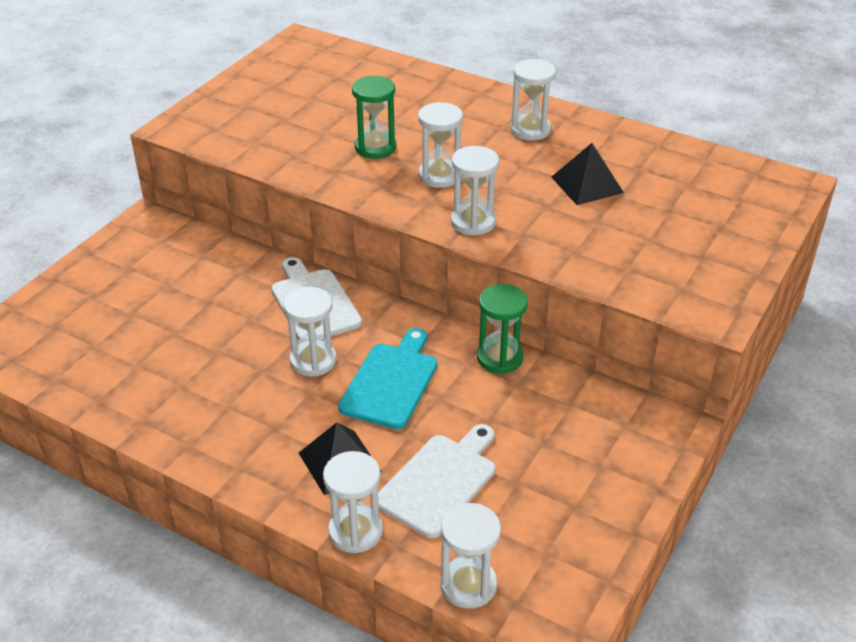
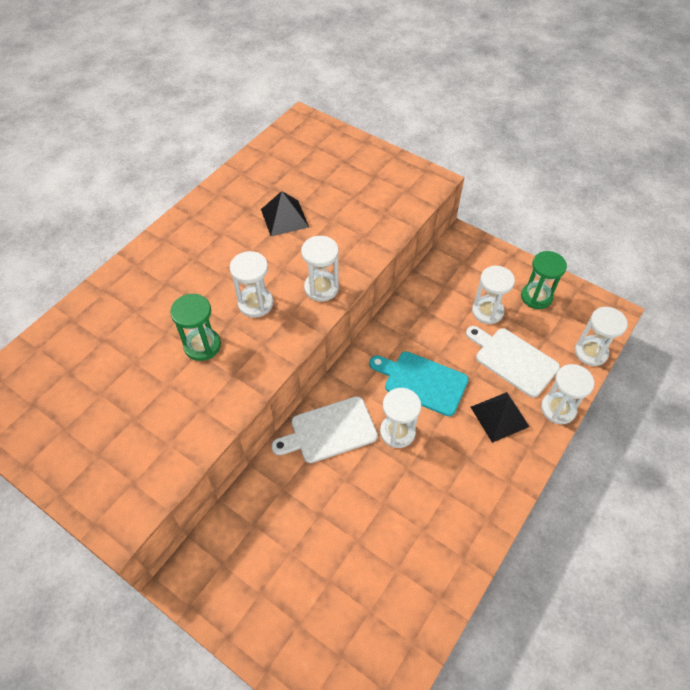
camera: 85 degrees left, 15 degrees up
(499, 358) = (400, 316): green hourglass -> green hourglass (536, 297)
(530, 130) = (202, 240): white hourglass -> white hourglass (487, 311)

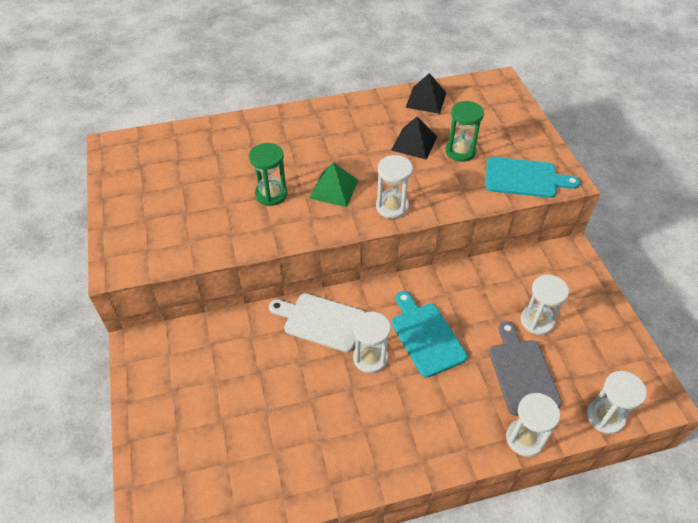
camera: 40 degrees right, 5 degrees down
(255, 303) = (334, 189): white hourglass -> green pyramid
(401, 197) = (525, 178): none -> turquoise cutting board
(499, 416) = (465, 406): black pyramid -> black pyramid (426, 100)
(513, 360) = (522, 373): white cutting board -> grey cutting board
(536, 297) = (596, 338): green hourglass -> green hourglass (460, 151)

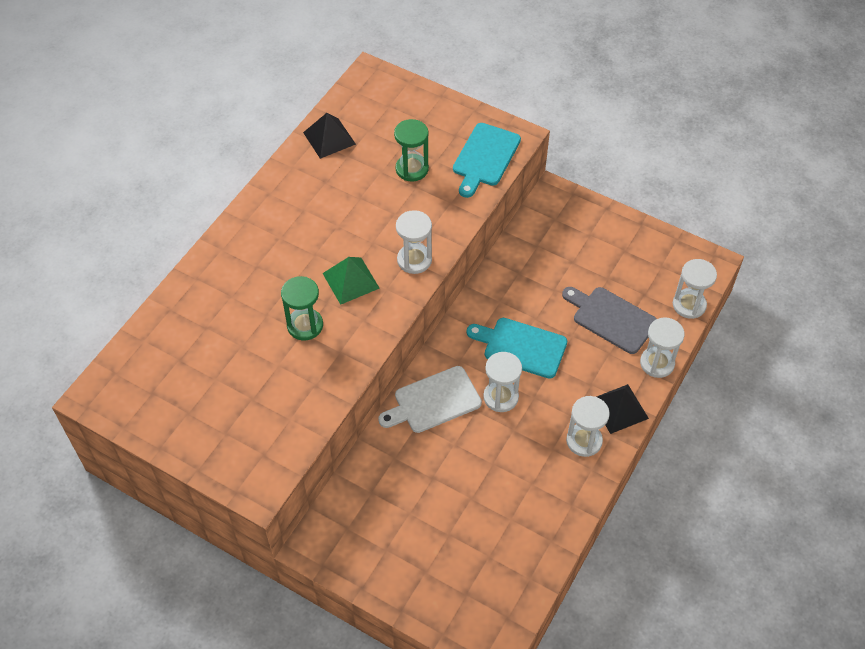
camera: 45 degrees left, 5 degrees up
(414, 143) = (366, 188): black pyramid -> black pyramid (619, 408)
(525, 178) = (485, 157): turquoise cutting board -> turquoise cutting board turned 150 degrees clockwise
(537, 321) = (583, 270): white hourglass -> white hourglass (584, 441)

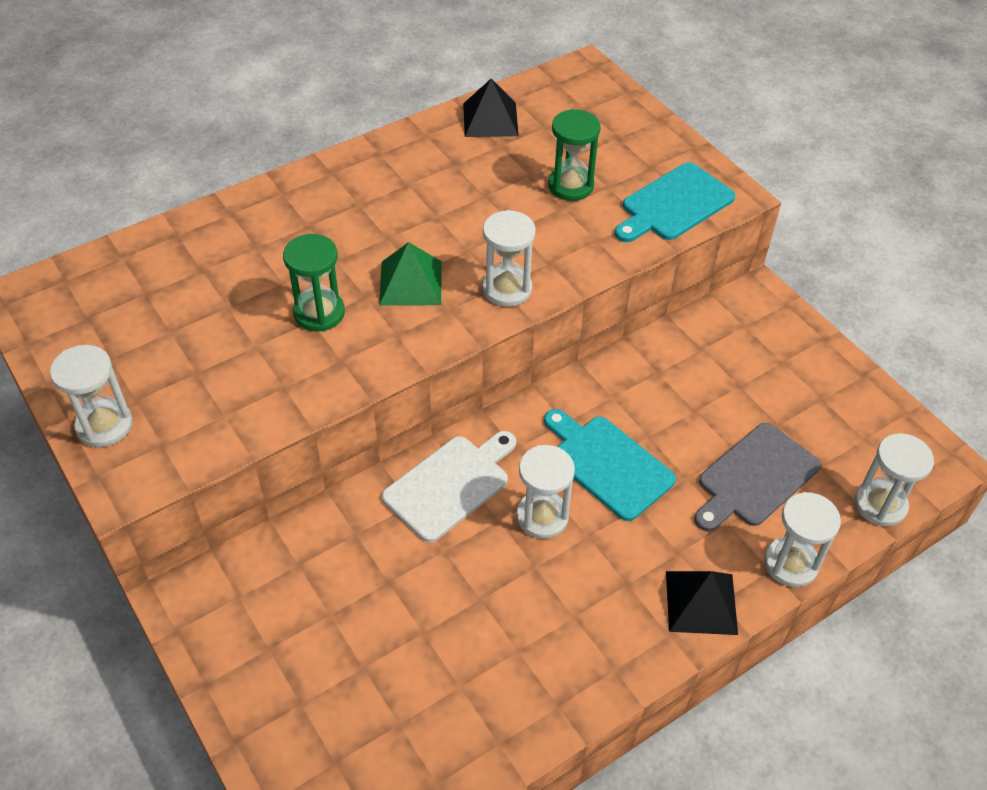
camera: 25 degrees right, 5 degrees down
(433, 401) = (450, 484): white cutting board -> white cutting board turned 135 degrees clockwise
(584, 441) = (625, 624): white hourglass -> white hourglass (104, 425)
(611, 318) = (755, 478): grey cutting board -> grey cutting board turned 105 degrees counterclockwise

